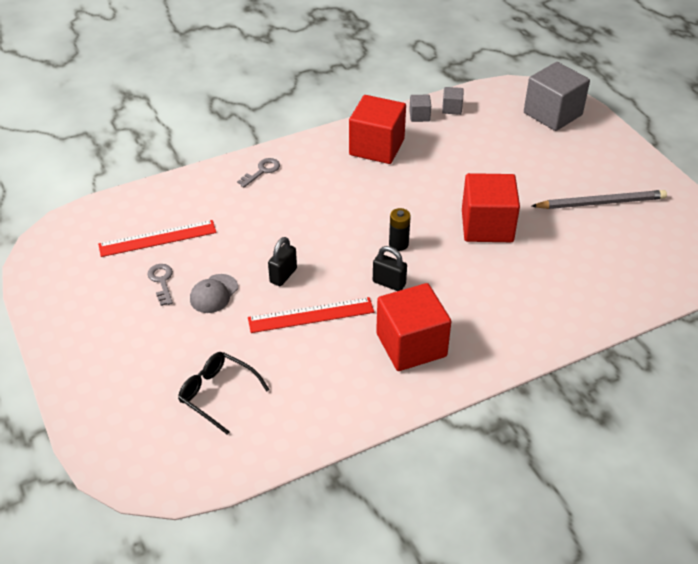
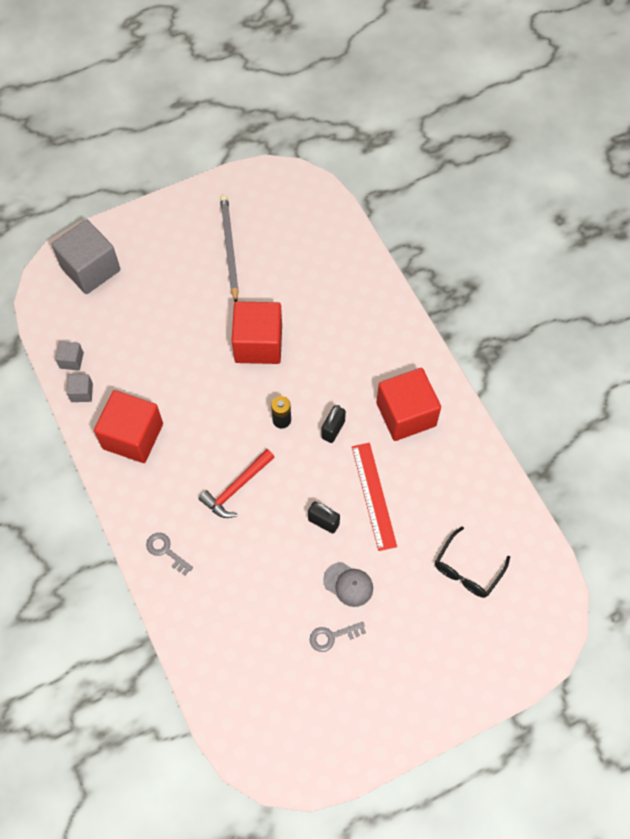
camera: 90 degrees left, 20 degrees up
(157, 238) = (270, 649): red ruler -> none
(323, 213) = (236, 488): none -> red hammer

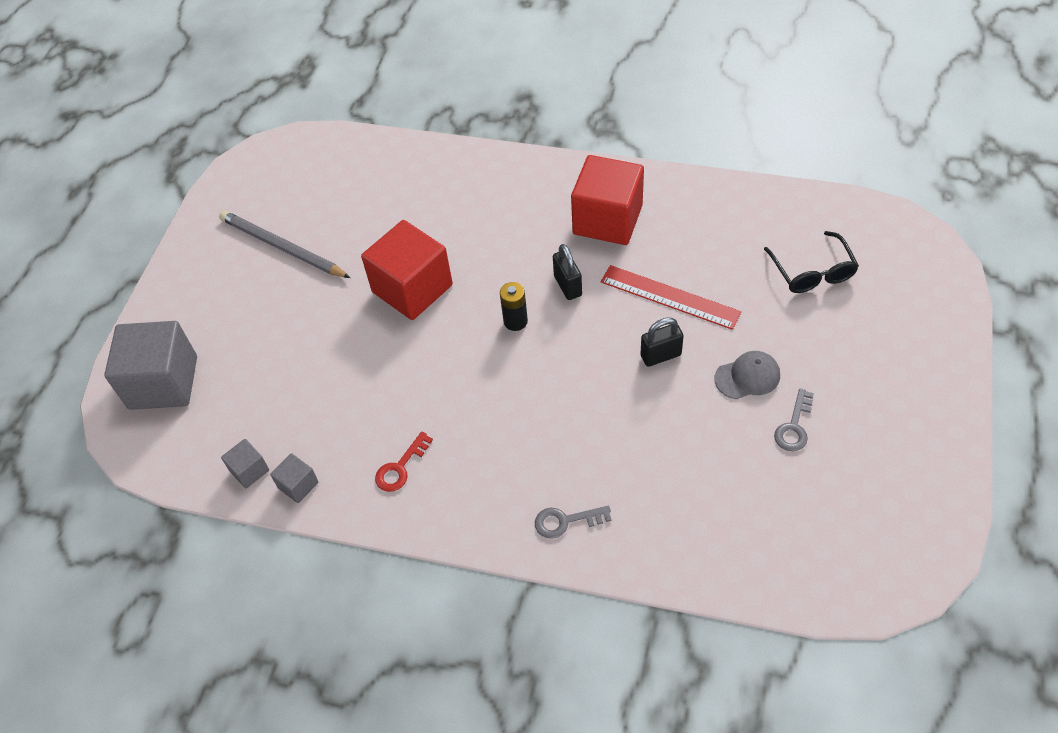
camera: 45 degrees left, 10 degrees down
(133, 436) = (400, 467): red cube -> red key
(236, 488) = (553, 408): red hammer -> none

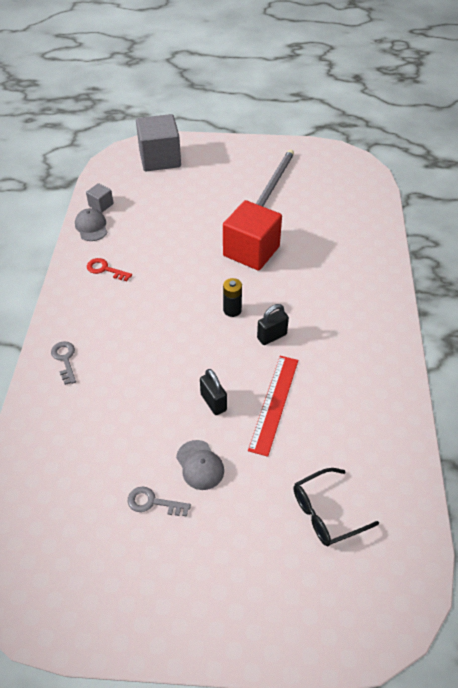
camera: 75 degrees right, 5 degrees down
(298, 485) = (91, 227): grey cube -> grey cap
(607, 220) = (347, 354): red cube -> none

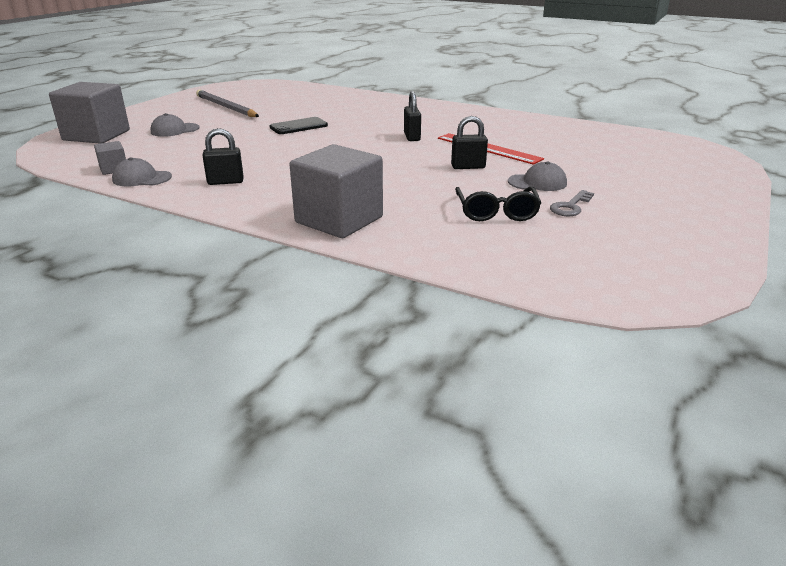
camera: 65 degrees left, 20 degrees down
(65, 359) = (339, 220): grey key -> grey cube
(105, 269) = (225, 182): red key -> black padlock
(196, 188) = (175, 130): none -> grey cap
(232, 310) = (363, 144): black battery -> none
(251, 251) = (299, 126): red cube -> black phone
(326, 513) = (610, 152): black glasses -> black glasses (496, 212)

